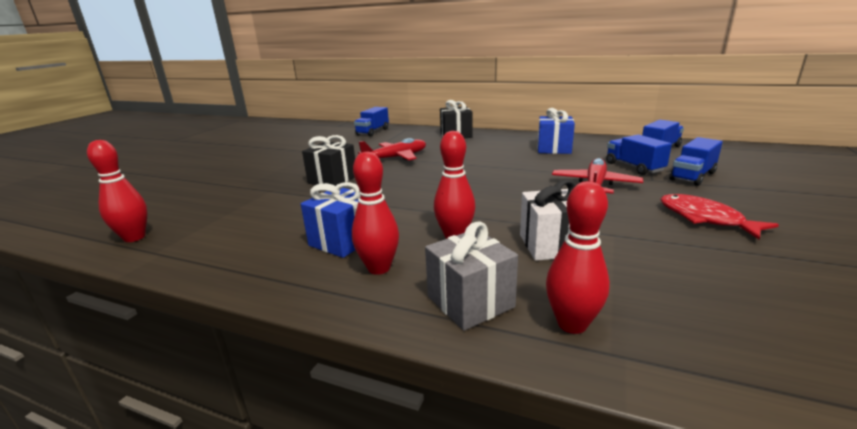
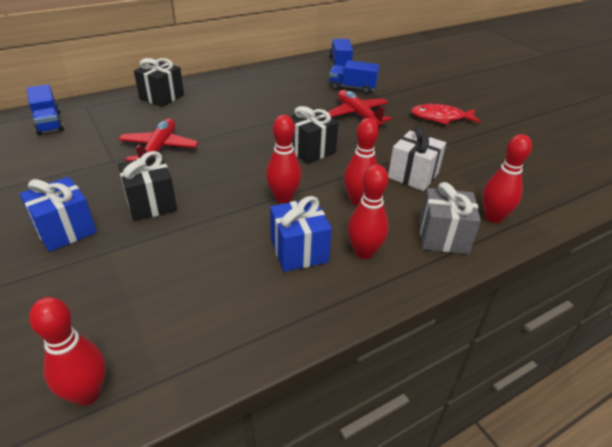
camera: 55 degrees left, 15 degrees up
(405, 209) = (283, 198): none -> red bowling pin
(492, 192) = (310, 150): none -> black gift
(554, 149) = (275, 86): blue gift -> blue gift (65, 230)
(692, 176) = (391, 85): blue truck -> none

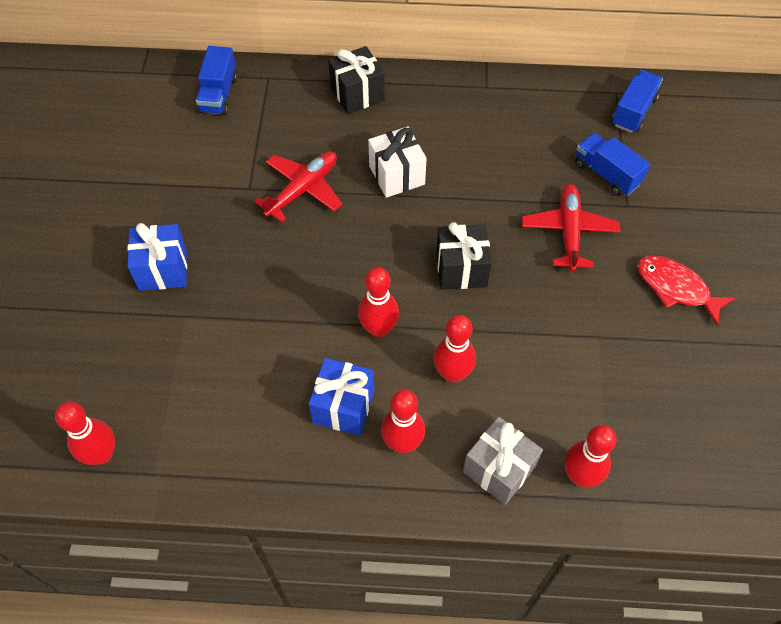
camera: 35 degrees right, 20 degrees up
(151, 203) = (251, 271): black gift -> none
(413, 175) = (546, 368): white gift -> white gift (396, 175)

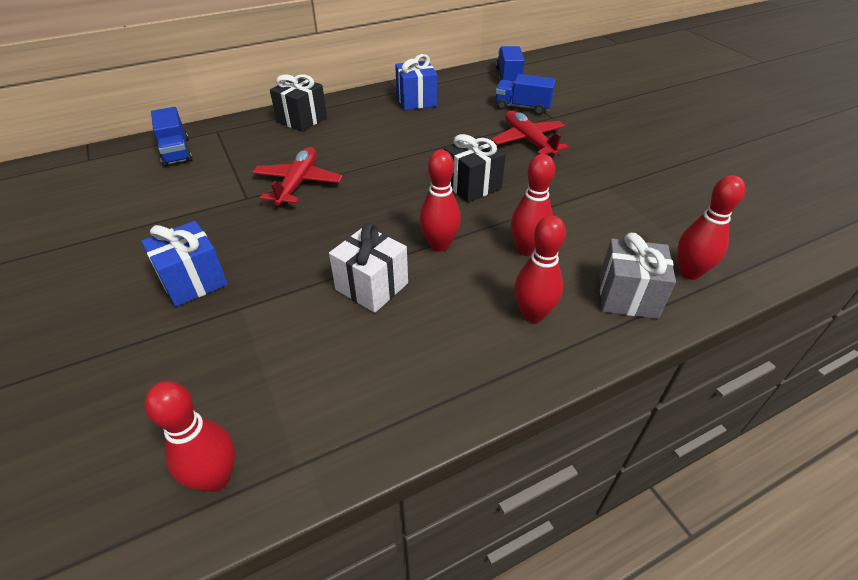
camera: 30 degrees left, 15 degrees down
(343, 406) = (456, 311): blue gift -> blue gift (416, 100)
(396, 175) = (372, 152): white gift -> white gift (372, 286)
(676, 288) = (628, 145): red fish -> none

